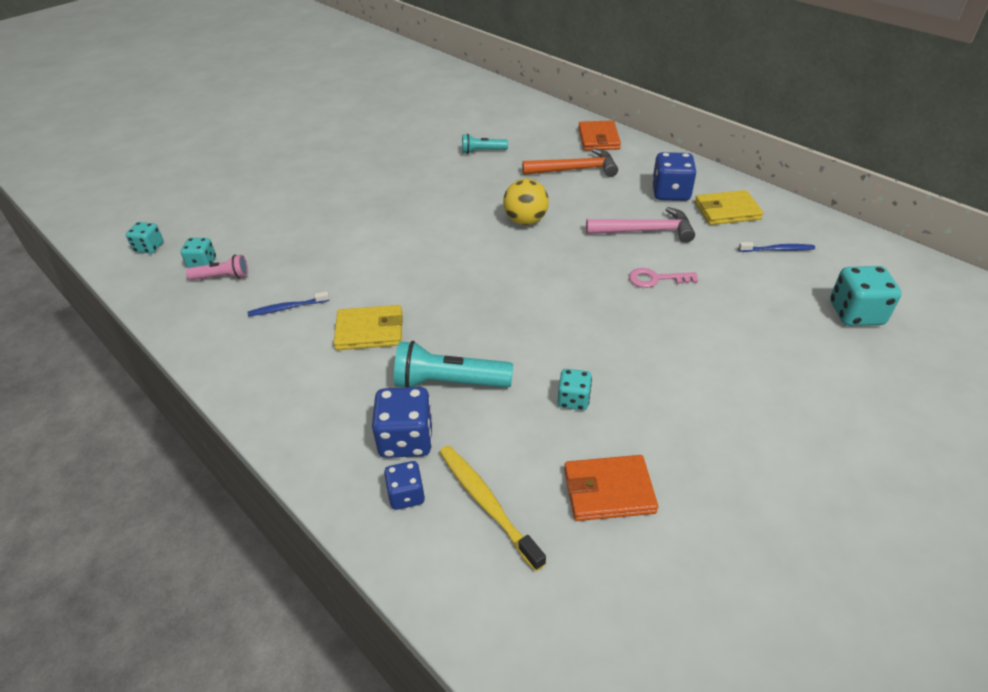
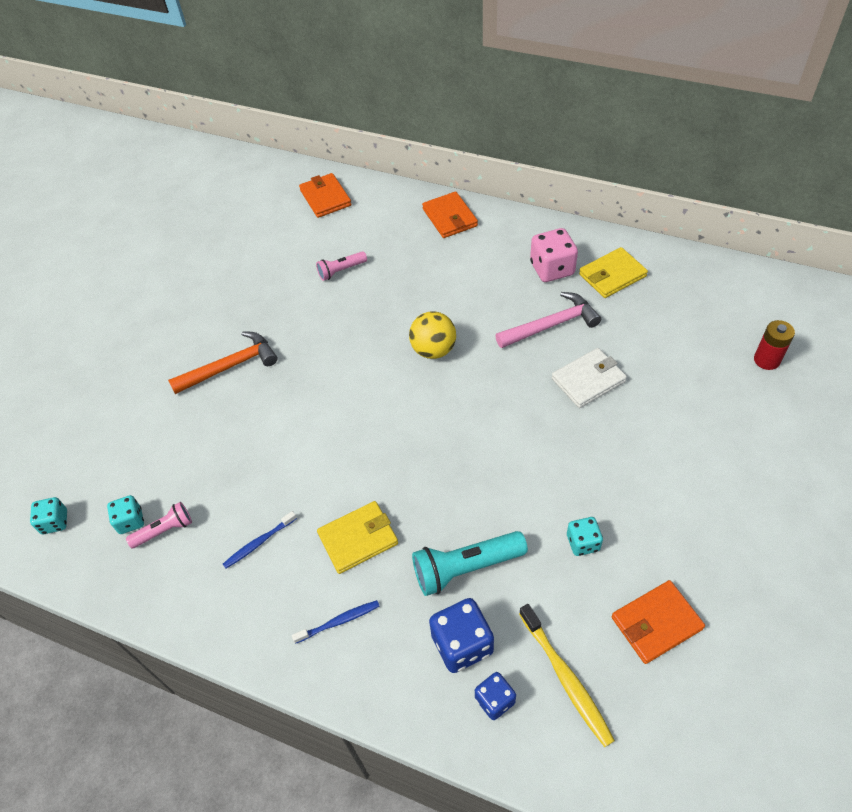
camera: 20 degrees left, 10 degrees up
(482, 151) = (341, 271): turquoise flashlight -> pink flashlight
(487, 503) = (566, 678): yellow toothbrush -> yellow toothbrush turned 150 degrees counterclockwise
(501, 104) = (325, 198): none -> orange wallet
(575, 169) = (447, 267): orange hammer -> orange hammer (230, 366)
(656, 279) = (588, 380): pink key -> white wallet
(670, 193) = (552, 269): blue dice -> pink dice
(778, 250) = (675, 308): blue toothbrush -> blue toothbrush (339, 621)
(856, 313) = (766, 360): turquoise dice -> red battery

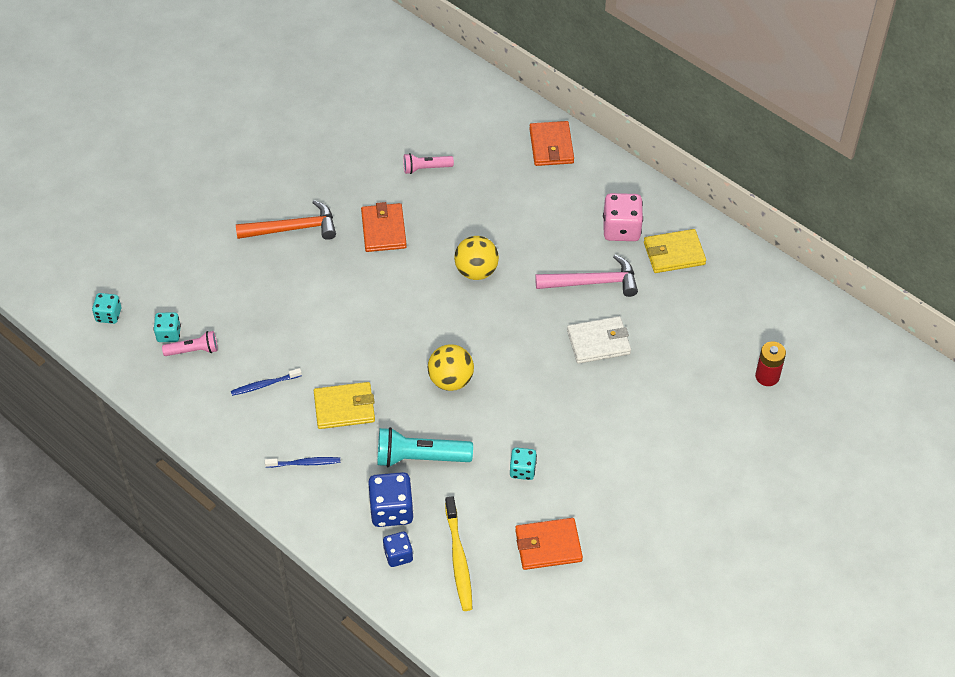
camera: 15 degrees right, 0 degrees up
(325, 198) = (442, 87): orange wallet -> orange wallet (383, 230)
(459, 469) = (451, 380): none -> yellow ball

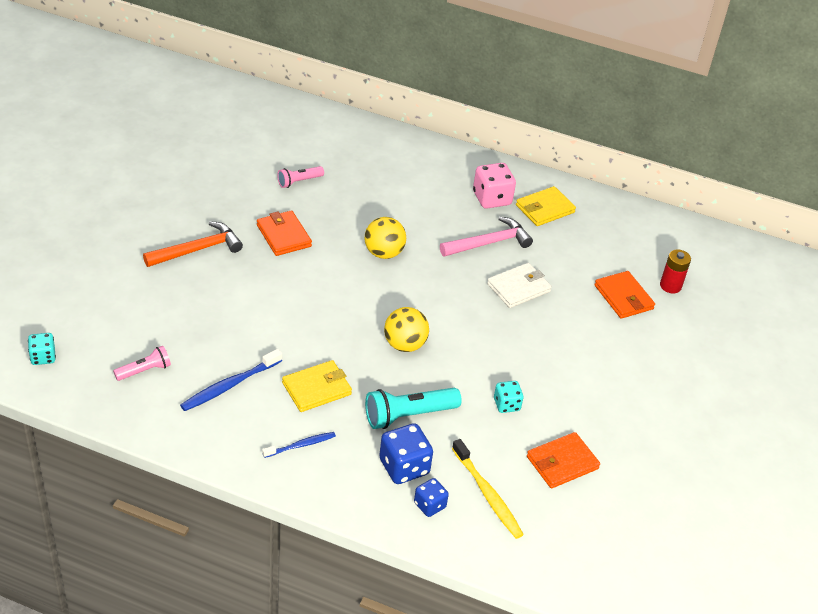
camera: 25 degrees left, 10 degrees down
(169, 334) = (113, 361): turquoise dice -> none
(264, 385) = (229, 385): blue toothbrush -> blue toothbrush, size x1.58
(551, 146) = (400, 147): orange wallet -> orange wallet (623, 297)

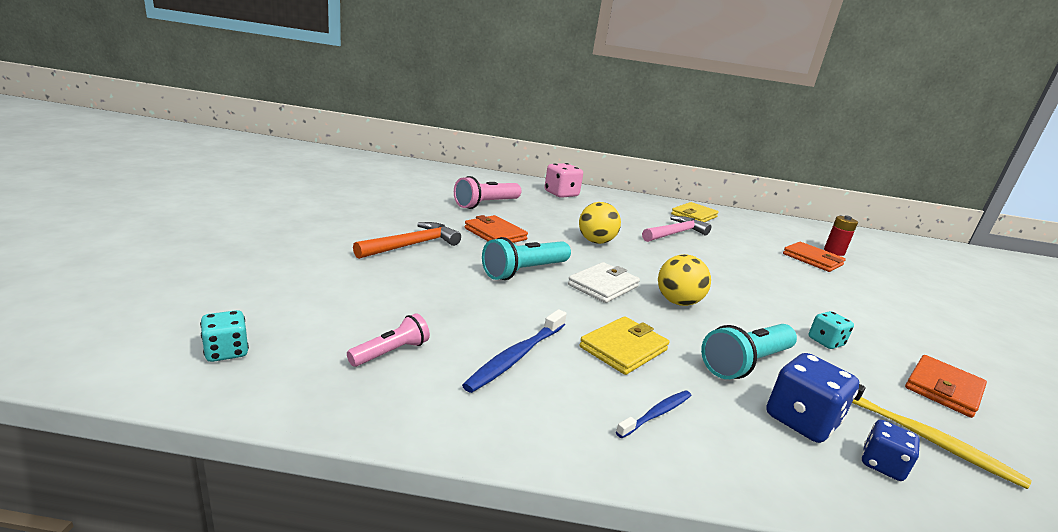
camera: 15 degrees left, 20 degrees down
(284, 293) = (524, 271): none -> turquoise flashlight
(299, 181) = (486, 204): pink flashlight -> pink flashlight, size x1.70
(492, 199) = (650, 211): pink dice -> pink dice (561, 194)
(518, 288) = (729, 258): white wallet -> white wallet (603, 286)

